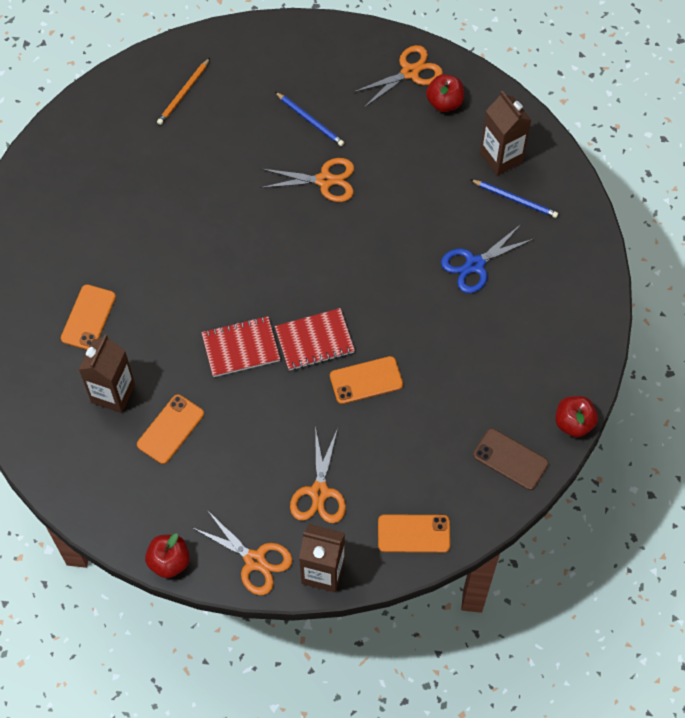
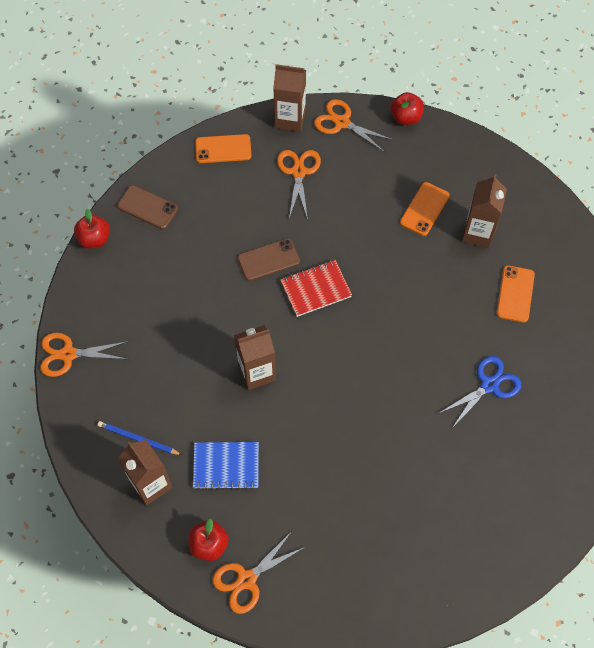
camera: 175 degrees right, 0 degrees up
(183, 93) = (480, 532): orange pencil -> none
(241, 347) = (378, 278): red notebook -> none
(310, 120) = (345, 511): blue pencil -> none
(325, 180) = (323, 444): orange scissors -> orange scissors (68, 354)
(366, 380) = (268, 260): orange phone -> brown phone
(388, 255) = (257, 372): none -> brown carton
(425, 168) = (226, 466): none -> blue notebook
(475, 264) = (177, 370): blue scissors -> blue scissors (489, 385)

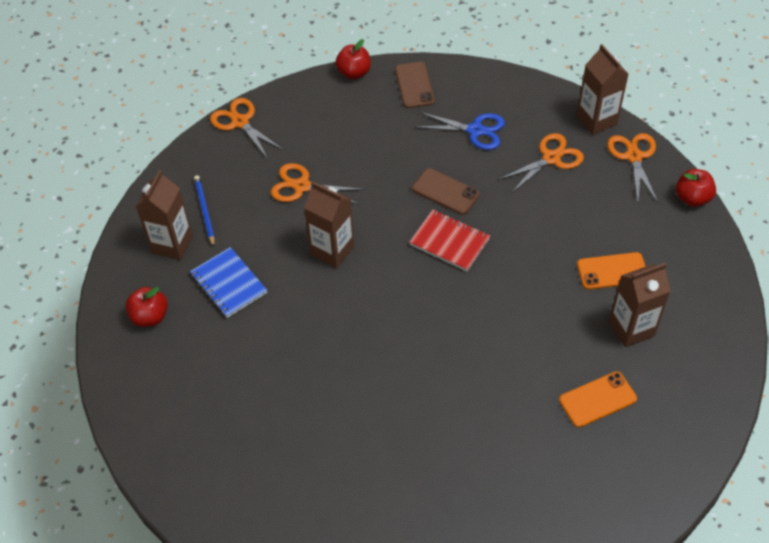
camera: 55 degrees right, 10 degrees down
(223, 149) = (518, 96): orange phone -> none
(247, 579) = (138, 363): orange scissors -> orange scissors (302, 186)
(489, 385) = (479, 436): blue scissors -> blue scissors (475, 130)

